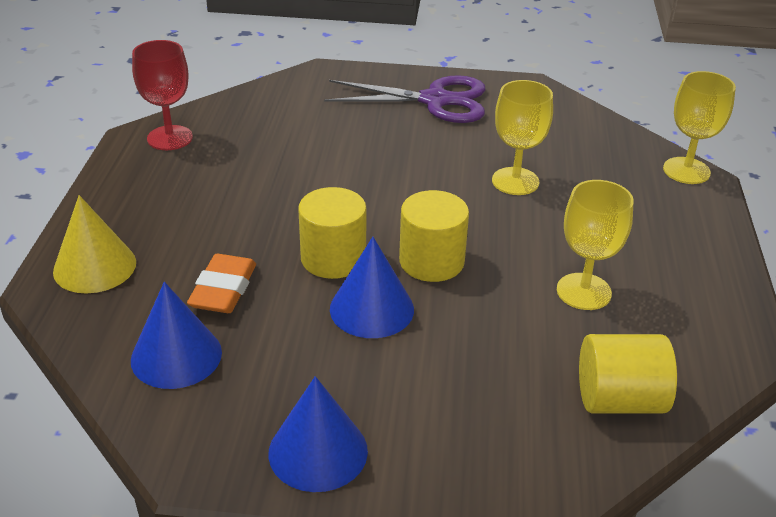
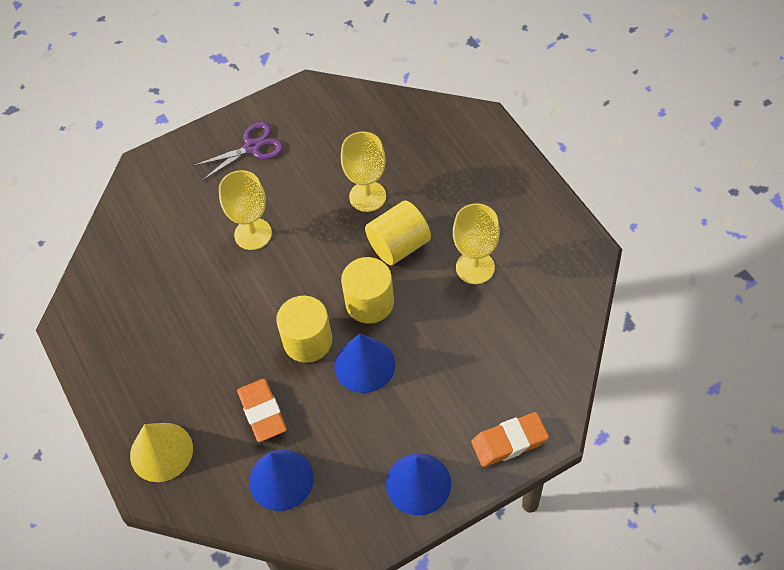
camera: 30 degrees left, 20 degrees up
(170, 138) = (95, 307): red goblet -> none
(435, 100) = (252, 147): purple scissors -> purple scissors, size x0.65
(472, 478) = (509, 442): none -> orange eraser
(619, 400) = (547, 337): yellow cylinder -> yellow cylinder (399, 245)
(686, 171) = (466, 117): yellow goblet -> yellow goblet (253, 234)

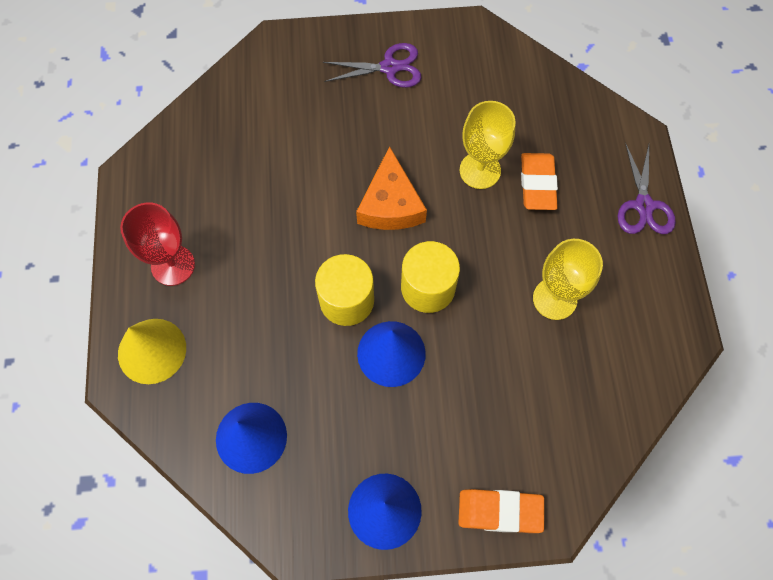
camera: 20 degrees right, 10 degrees up
(145, 378) = (173, 265): none -> red goblet
(253, 234) = (347, 160): yellow goblet -> none
(262, 412) = (267, 356): orange eraser -> orange eraser (537, 184)
(307, 252) = (391, 204): none -> orange cheese
(399, 245) = (487, 239): yellow cylinder -> none
(510, 169) = (643, 205): none -> purple scissors

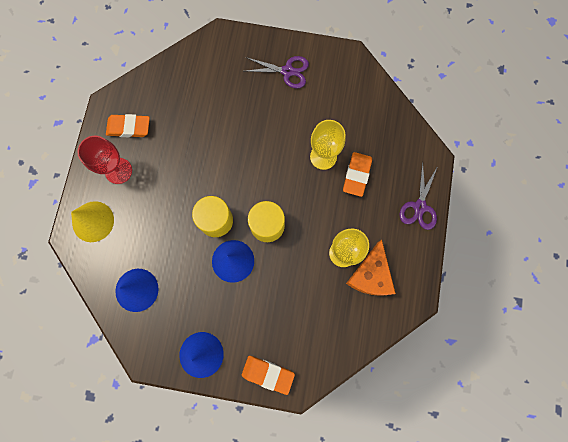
camera: 15 degrees right, 10 degrees up
(173, 199) = (129, 127): none -> orange eraser
(391, 204) = (261, 165): orange cheese -> orange cheese (371, 275)

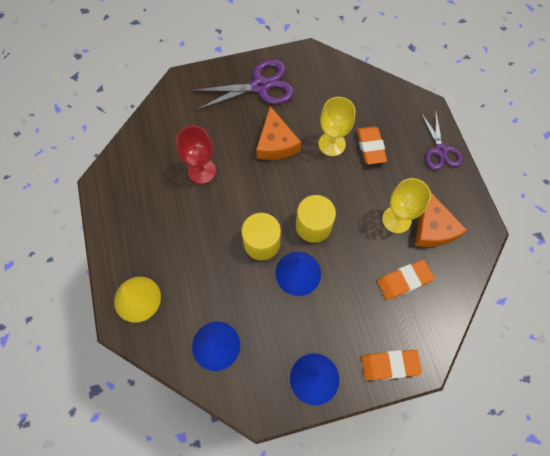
camera: 25 degrees left, 10 degrees down
(118, 171) = (141, 239): red goblet -> red goblet (202, 171)
(129, 127) = (132, 194): orange eraser -> orange eraser (404, 281)
(274, 133) = (276, 143): none -> orange cheese
(287, 71) = (260, 86): purple scissors -> purple scissors, size x1.54

